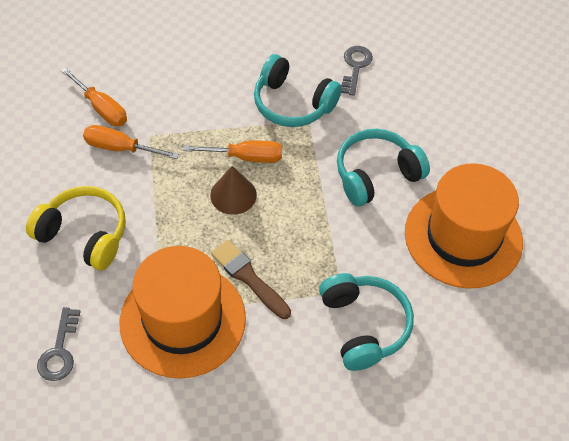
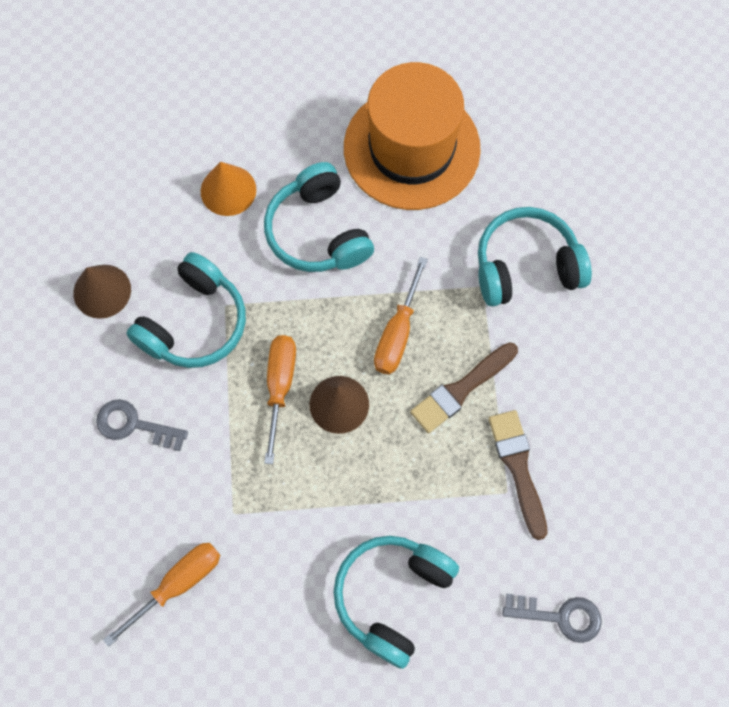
camera: 85 degrees left, 15 degrees up
(84, 234) = (392, 596): yellow headphones -> turquoise headphones
(121, 148) = (252, 553): orange screwdriver -> orange screwdriver (397, 332)
(182, 320) = (518, 468): orange hat -> brown brush
(313, 50) = (102, 291): none -> brown cone
(355, 67) = (138, 239): grey key -> grey key (134, 425)
(403, 116) = (228, 190): none -> orange cone

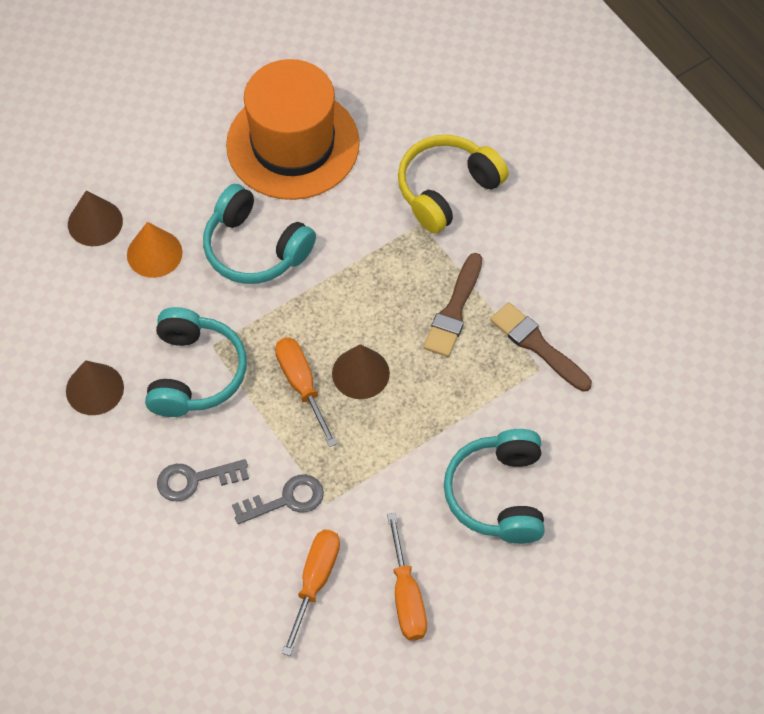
camera: 30 degrees left, 10 degrees down
(195, 134) = (95, 222): none -> brown cone
(397, 332) = (374, 293): orange screwdriver -> orange screwdriver (406, 595)
(526, 266) = (446, 190): turquoise headphones -> yellow headphones
(560, 616) = (639, 437): grey key -> grey key (286, 500)

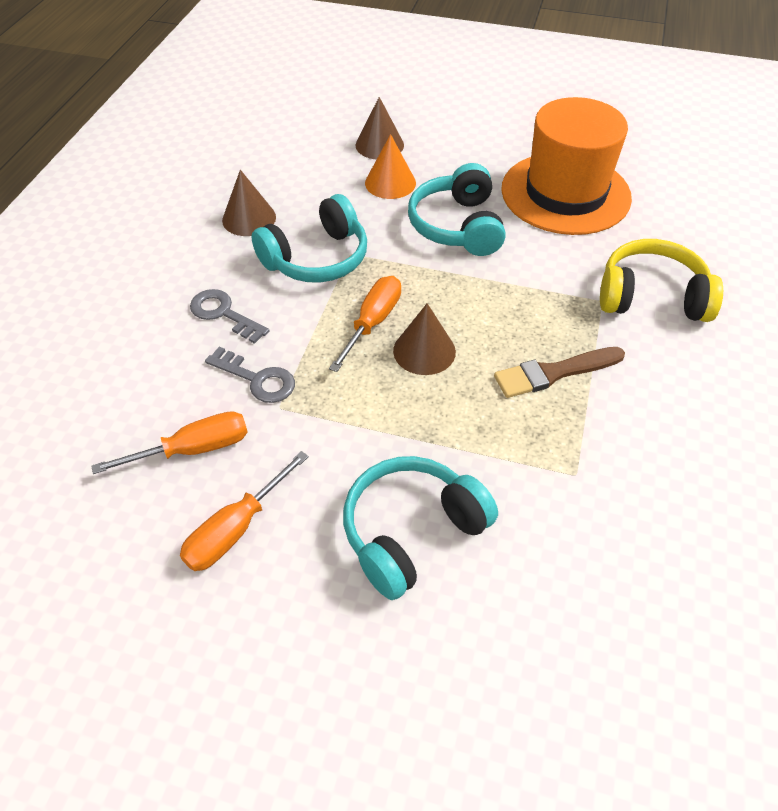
camera: 50 degrees right, 10 degrees down
(537, 345) = (595, 456): brown brush -> none

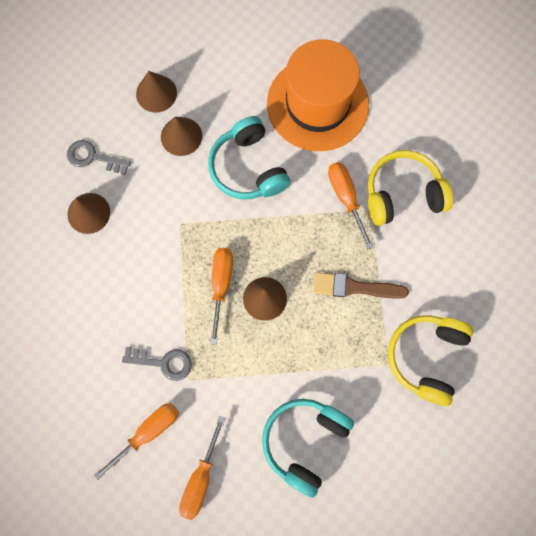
camera: 20 degrees left, 25 degrees up
(223, 314) = (114, 314): grey key -> grey key (93, 157)
(317, 258) = (157, 237): turquoise headphones -> none
(390, 183) = (181, 136): orange cone -> brown cone
(554, 373) = (355, 287): brown brush -> brown brush turned 45 degrees clockwise
(572, 282) = (346, 198): none -> orange screwdriver
(638, 483) = (426, 357): none -> yellow headphones

